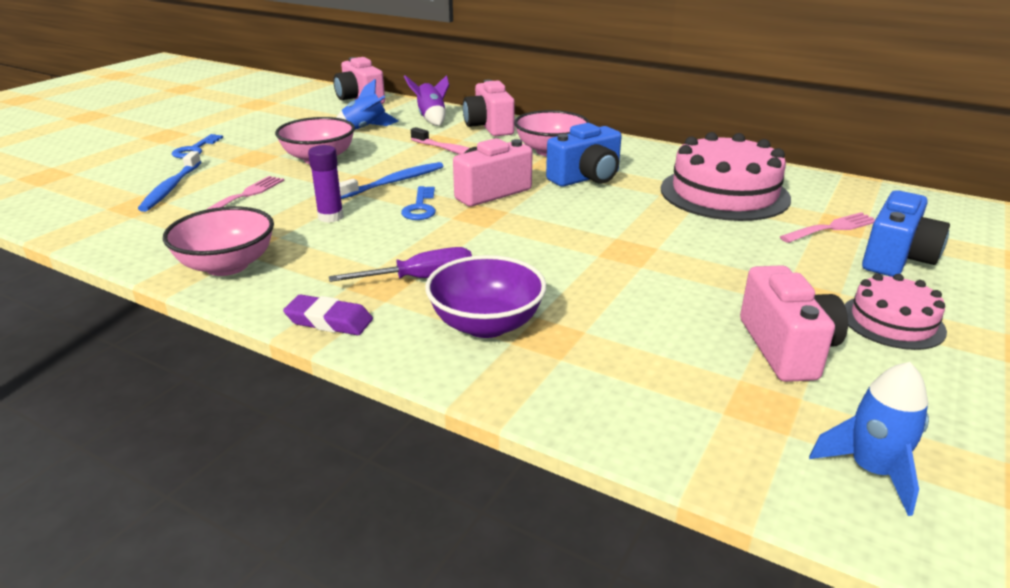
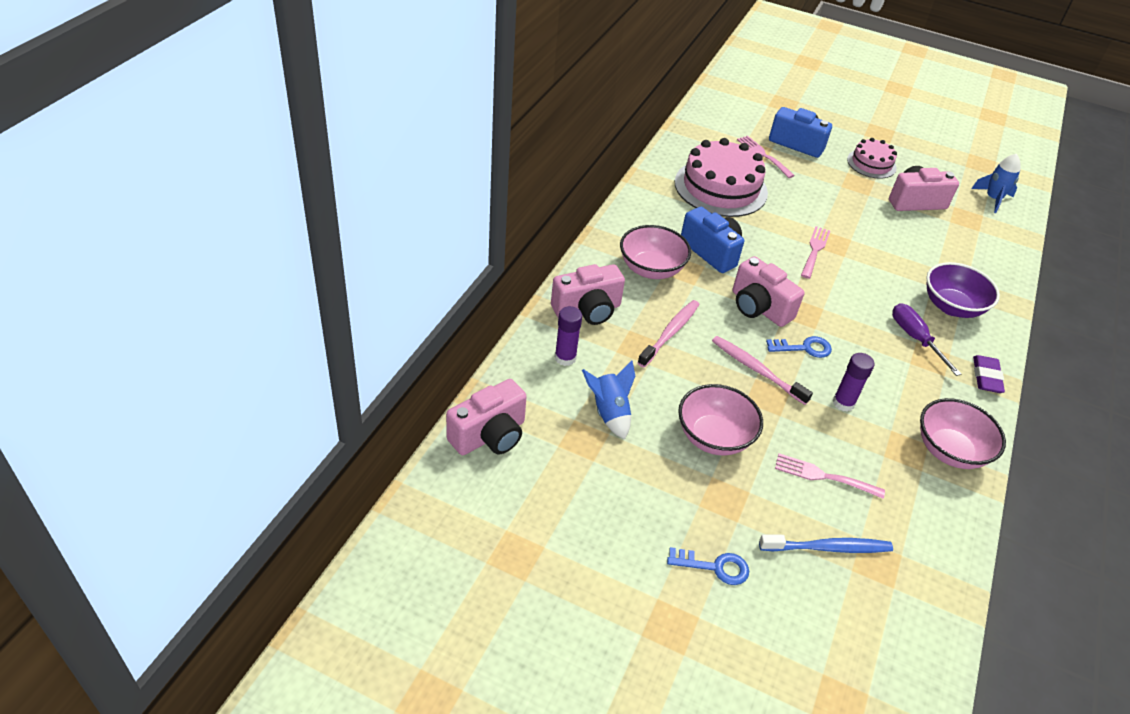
camera: 100 degrees left, 15 degrees up
(394, 182) = (757, 370): blue toothbrush -> pink toothbrush
(431, 119) = (565, 358): purple rocket -> purple glue stick
(606, 236) = (815, 250): none -> pink fork

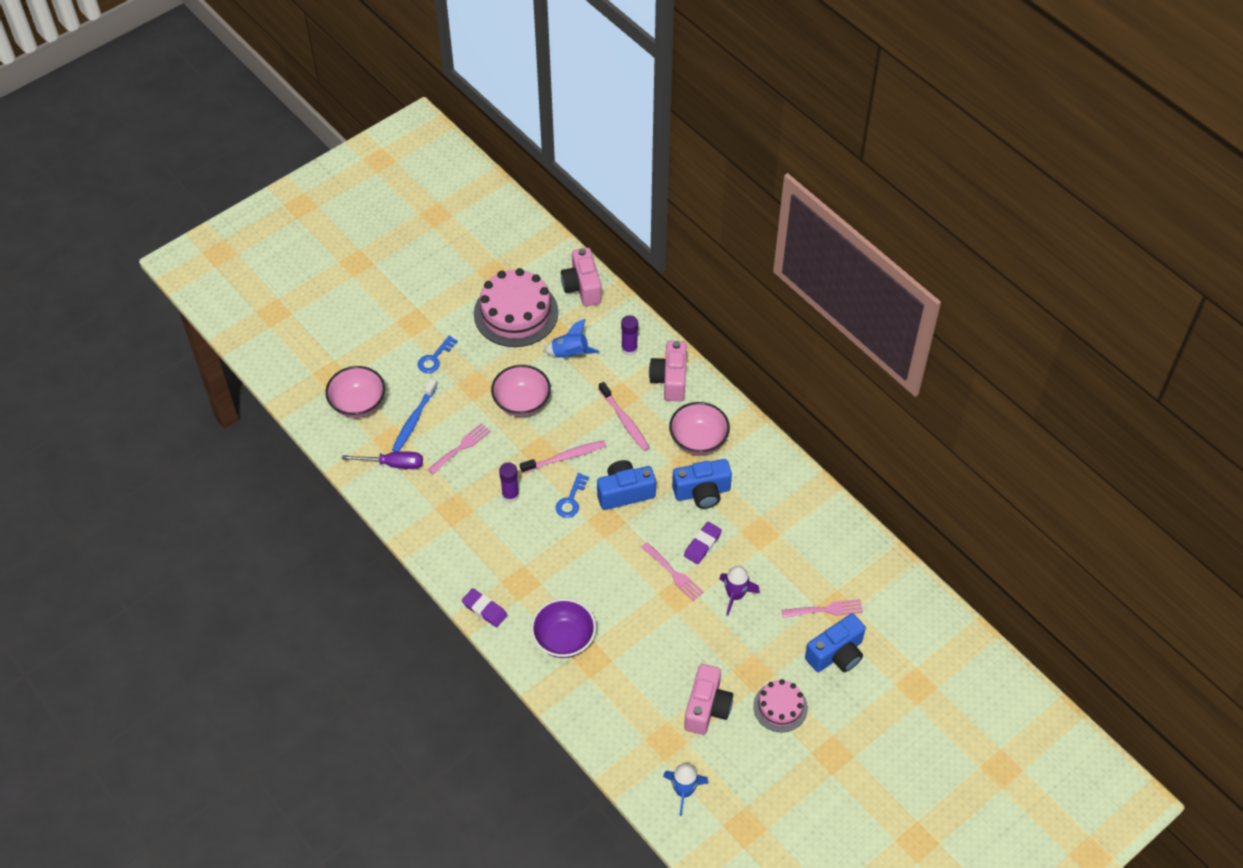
camera: 120 degrees right, 10 degrees up
(720, 187) = (786, 544): pink cake -> pink cake (516, 313)
(759, 308) = (625, 492): pink camera -> blue camera
(768, 239) = (702, 545): none -> purple eraser
(799, 207) = (735, 595): none -> purple rocket
(915, 338) = (544, 585): purple screwdriver -> purple screwdriver (393, 464)
(950, 450) = (439, 536): pink bowl -> pink bowl (358, 403)

